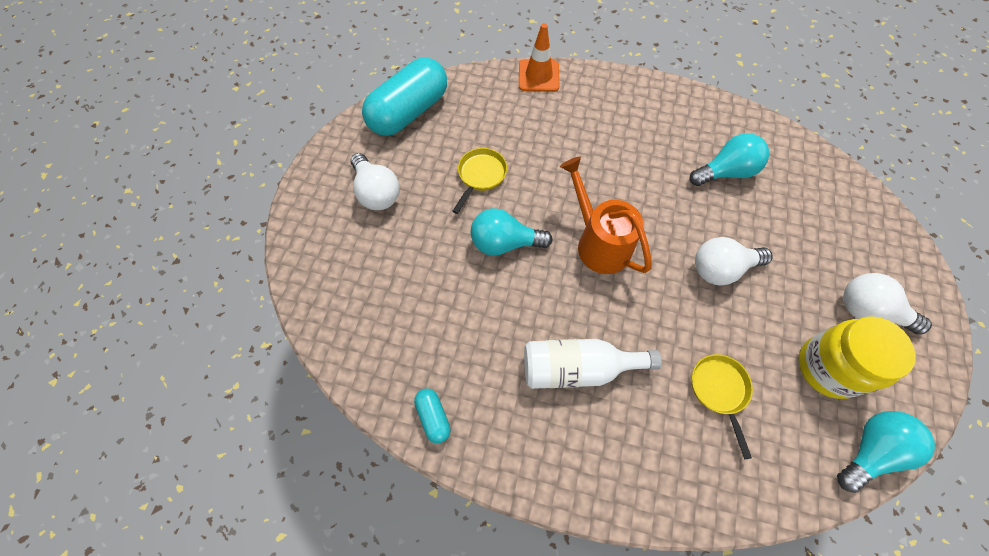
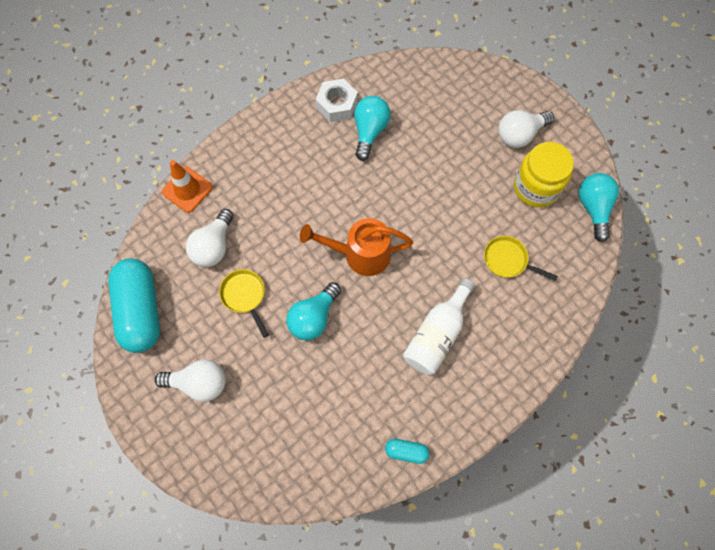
camera: 55 degrees left, 5 degrees up
(721, 268) = (434, 193): white light bulb -> white light bulb (213, 246)
(723, 129) = (337, 104): none -> white nut

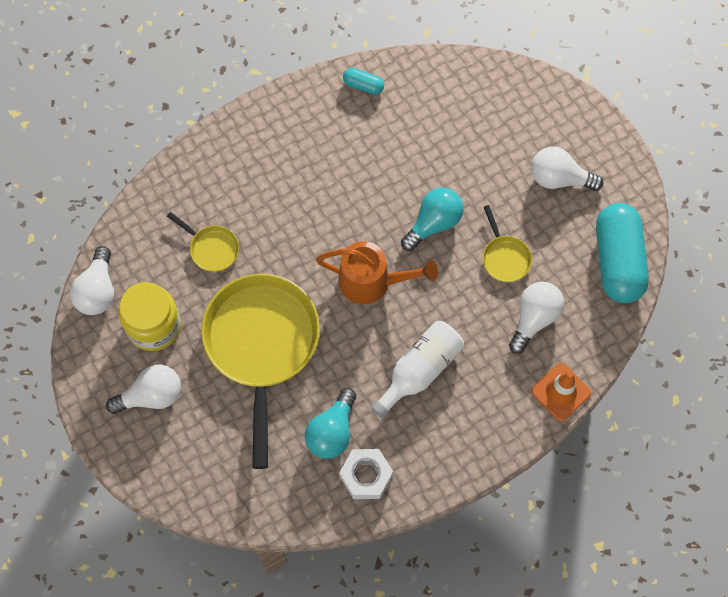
camera: 170 degrees left, 0 degrees up
(437, 334) = (308, 185): white bottle -> white bottle (419, 370)
(442, 187) = (261, 345): none -> yellow pan
(593, 208) = (97, 290): turquoise light bulb -> white light bulb

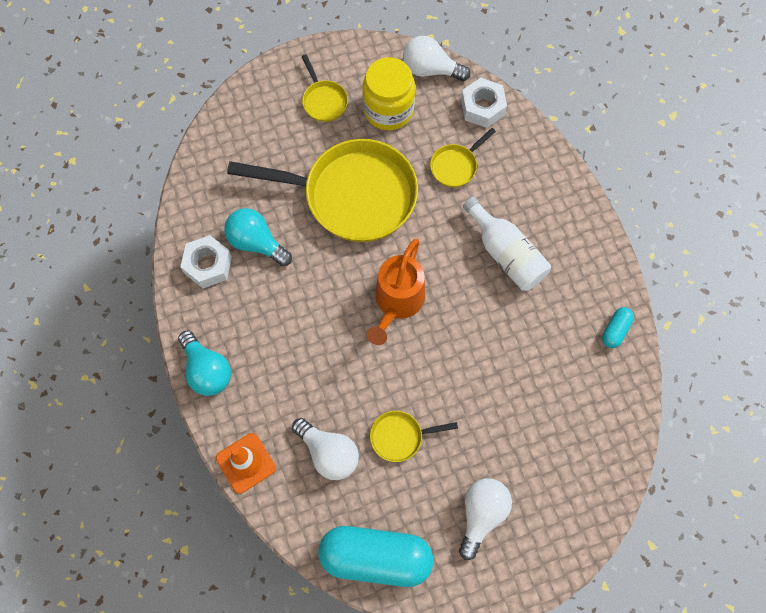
camera: 100 degrees right, 0 degrees up
(138, 232) = (482, 107): none -> white nut
(151, 395) = (324, 101): white light bulb -> yellow pan
(419, 370) = (297, 330): white bottle -> white bottle (506, 253)
(433, 223) = (450, 372): turquoise light bulb -> turquoise light bulb (207, 370)

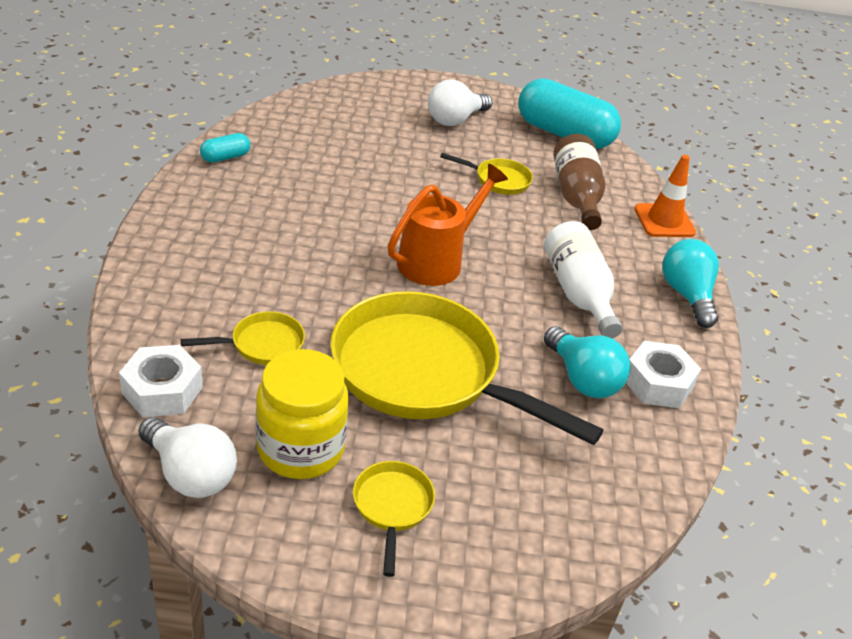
camera: 160 degrees left, 30 degrees down
(328, 453) = (576, 196): white light bulb -> brown bottle
(506, 253) = (279, 247): white bottle -> white bottle (578, 293)

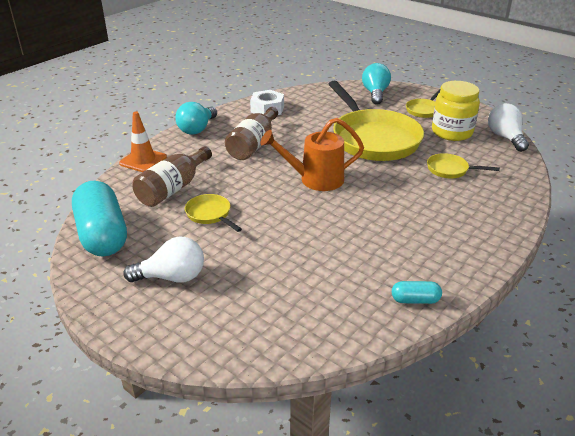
camera: 140 degrees left, 5 degrees down
(162, 390) = (511, 166): white nut -> none
(578, 293) = (253, 145): white bottle -> brown bottle
(582, 379) = (299, 119): turquoise light bulb -> turquoise light bulb (375, 93)

